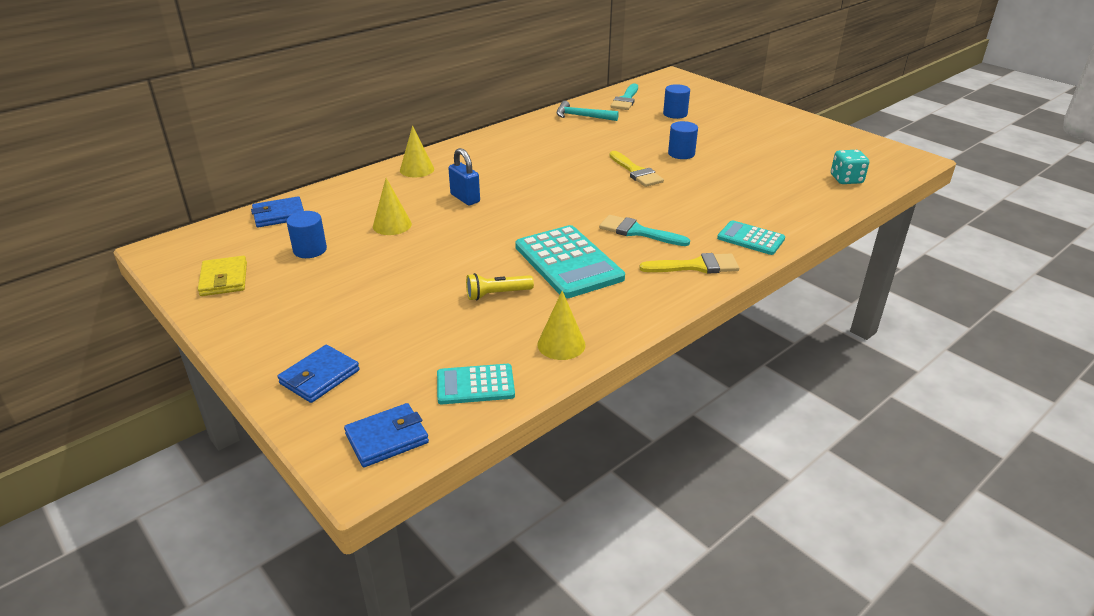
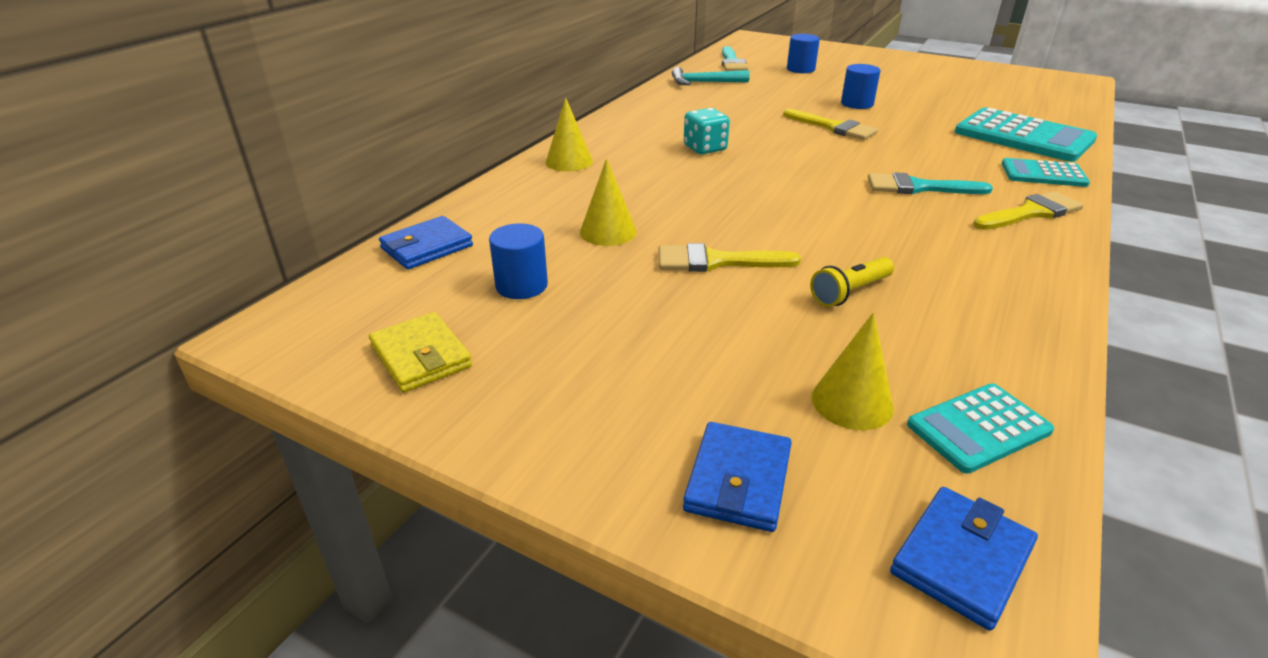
camera: 20 degrees left, 0 degrees up
(437, 258) = (716, 261): none -> yellow brush
(465, 198) = (669, 184): blue padlock -> none
(561, 344) = (1011, 340): yellow cone -> yellow cone (852, 402)
(568, 262) = (886, 236): turquoise calculator -> turquoise calculator (1023, 137)
(846, 179) = (1048, 105): turquoise dice -> turquoise dice (705, 148)

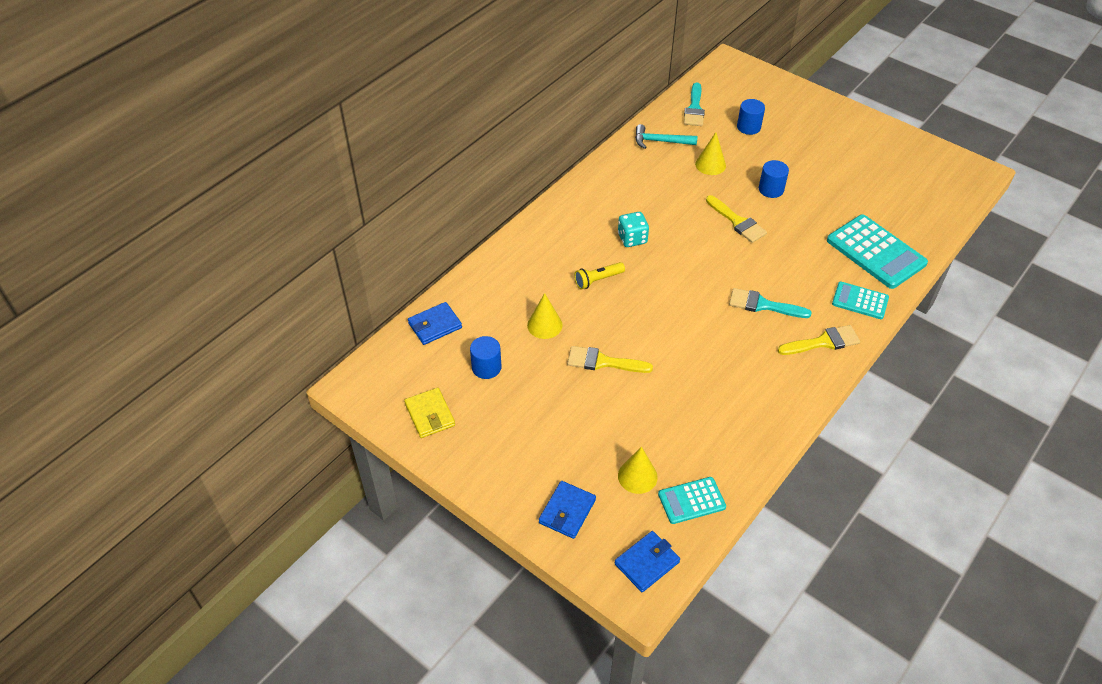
camera: 10 degrees right, 15 degrees up
(569, 161) = (533, 243): yellow cone -> yellow cone (710, 164)
(850, 292) = (671, 399): yellow flashlight -> yellow flashlight (598, 280)

